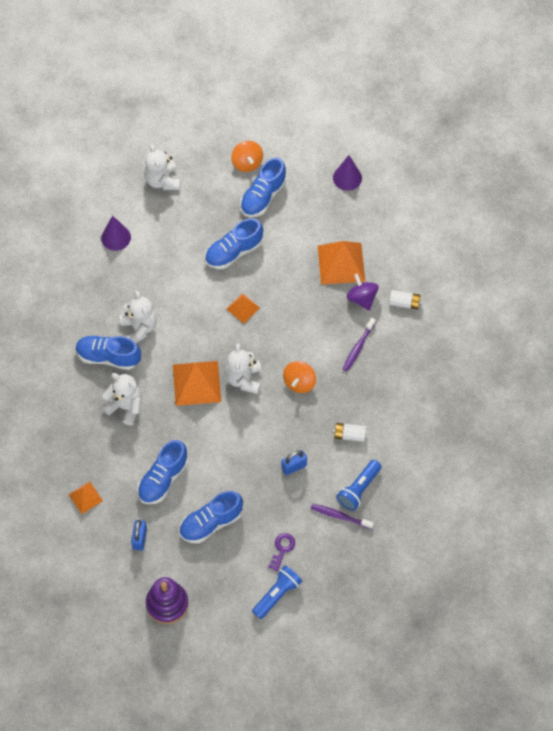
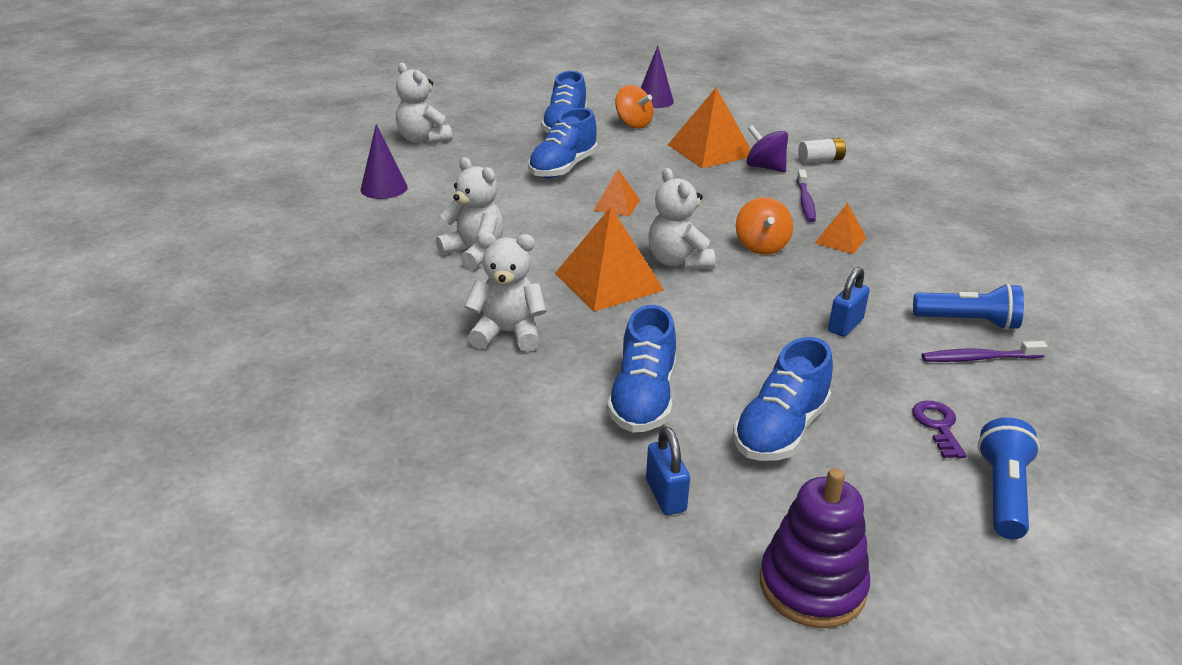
camera: 25 degrees left, 30 degrees down
(85, 497) = (509, 467): orange pyramid -> orange pyramid (840, 240)
(108, 357) = (441, 290): blue shoe -> none
(247, 163) = (524, 112): orange spinning top -> orange spinning top (633, 124)
(349, 435) = (887, 274): white battery -> none
(359, 489) = (968, 322): blue flashlight -> blue flashlight turned 90 degrees counterclockwise

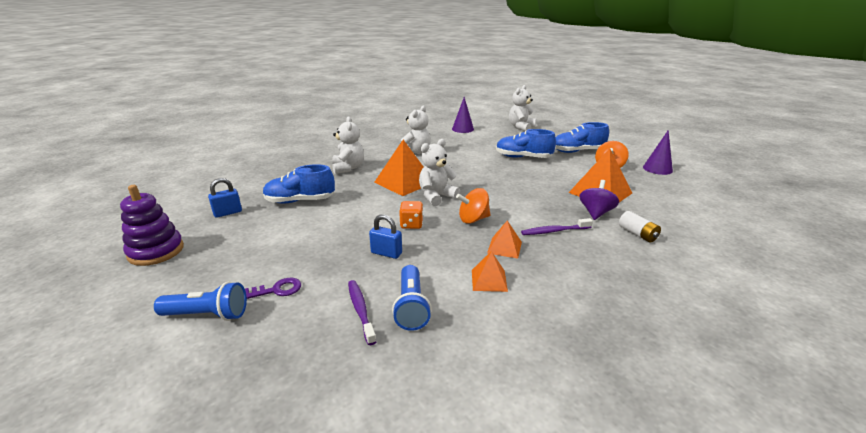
camera: 75 degrees right, 5 degrees down
(616, 205) = (491, 174): orange pyramid -> orange pyramid (489, 280)
(765, 295) = (411, 224): none -> orange dice
(780, 430) = (274, 237): blue shoe -> none

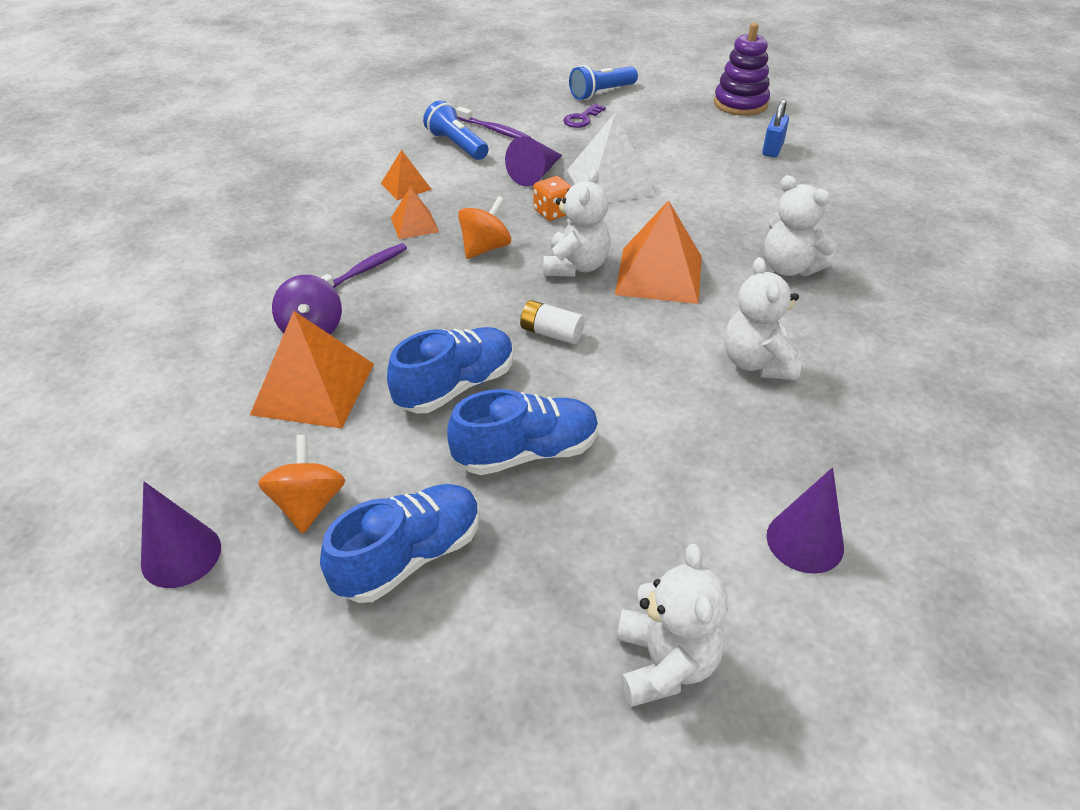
camera: 145 degrees right, 15 degrees up
(300, 201) = (733, 190): blue shoe -> blue shoe (456, 386)
(351, 229) = (610, 182): none -> white pyramid
(386, 253) = (535, 174): blue padlock -> purple cone
(637, 234) = (242, 310): white battery -> white battery (551, 333)

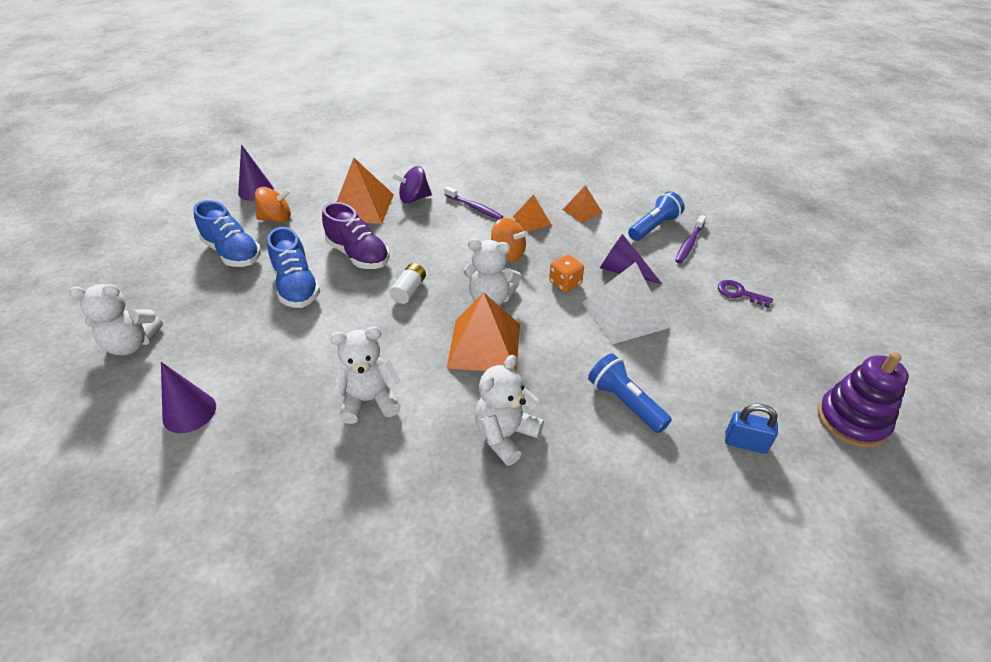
camera: 85 degrees right, 0 degrees up
(456, 386) = (358, 255): blue shoe -> purple shoe
(601, 93) = (805, 305): blue flashlight -> blue flashlight (625, 402)

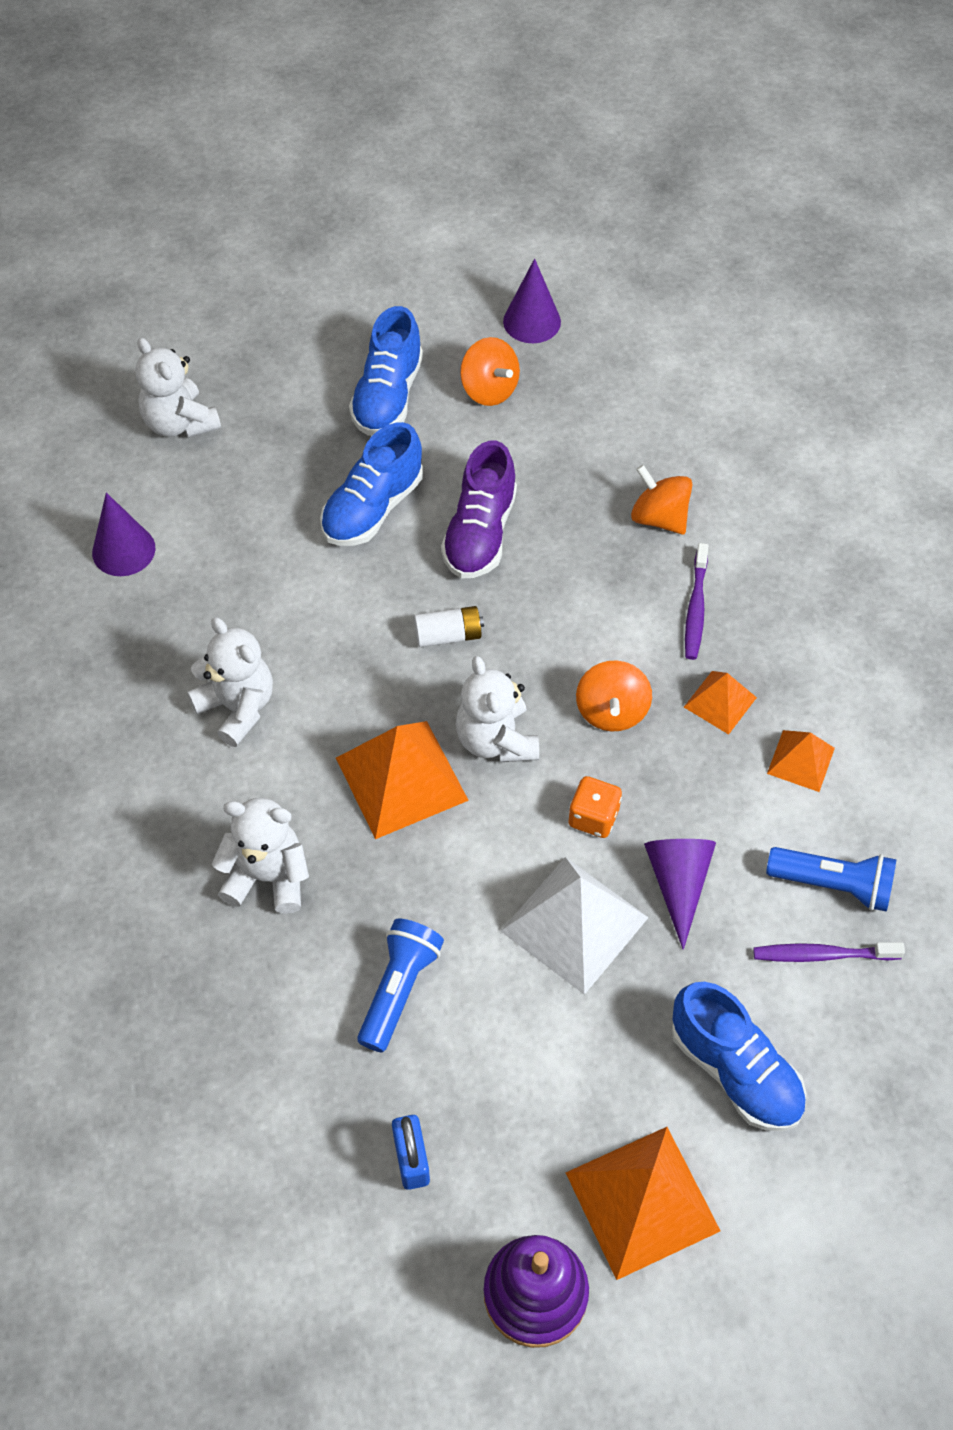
camera: 60 degrees right, 15 degrees up
(362, 207) = (590, 468): orange pyramid -> orange pyramid (642, 1201)
(414, 198) = (659, 518): purple spinning top -> orange spinning top
(739, 293) = (735, 1070): purple key -> blue shoe

